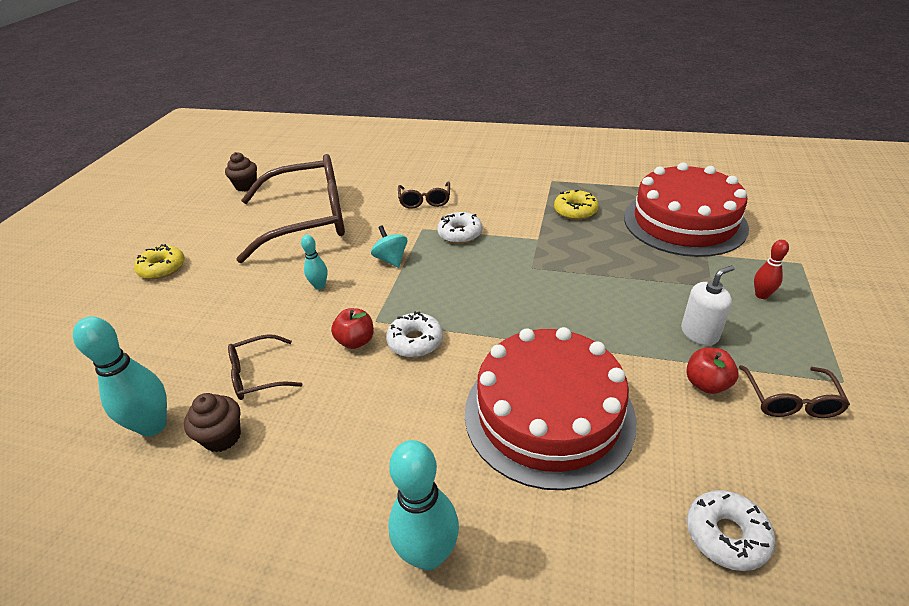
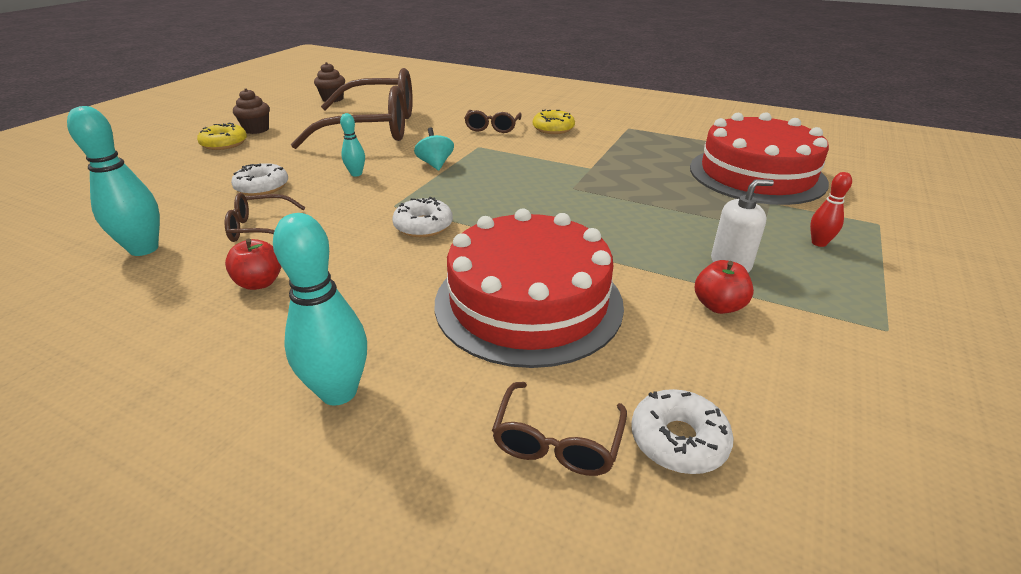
camera: 10 degrees right, 5 degrees down
(222, 437) = (199, 267): brown cupcake -> brown cupcake (256, 129)
(356, 341) = (366, 217): red apple -> red apple (260, 283)
(460, 234) = (513, 154): white donut -> white donut (262, 187)
(575, 211) = (641, 152): yellow donut -> yellow donut (553, 129)
(790, 401) = (813, 336): brown glasses -> brown glasses (557, 442)

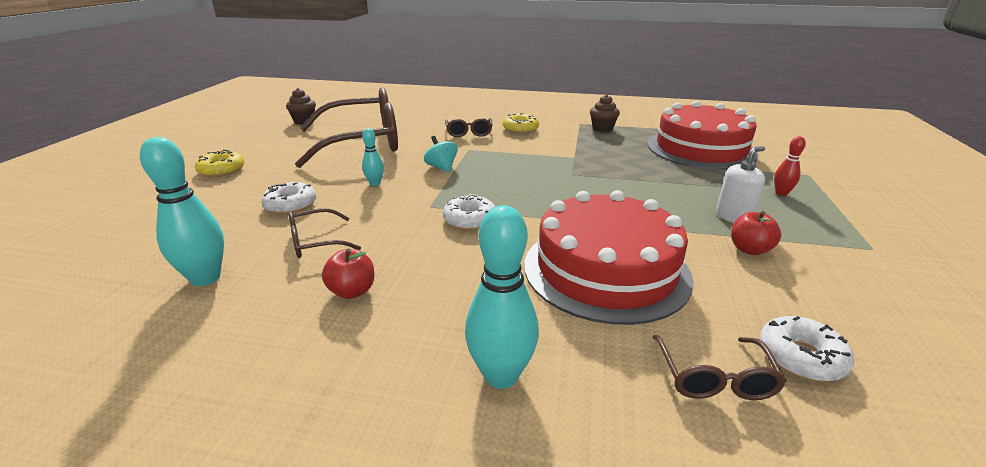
camera: 15 degrees left, 5 degrees down
(256, 129) = (246, 154): brown cupcake -> brown cupcake (602, 129)

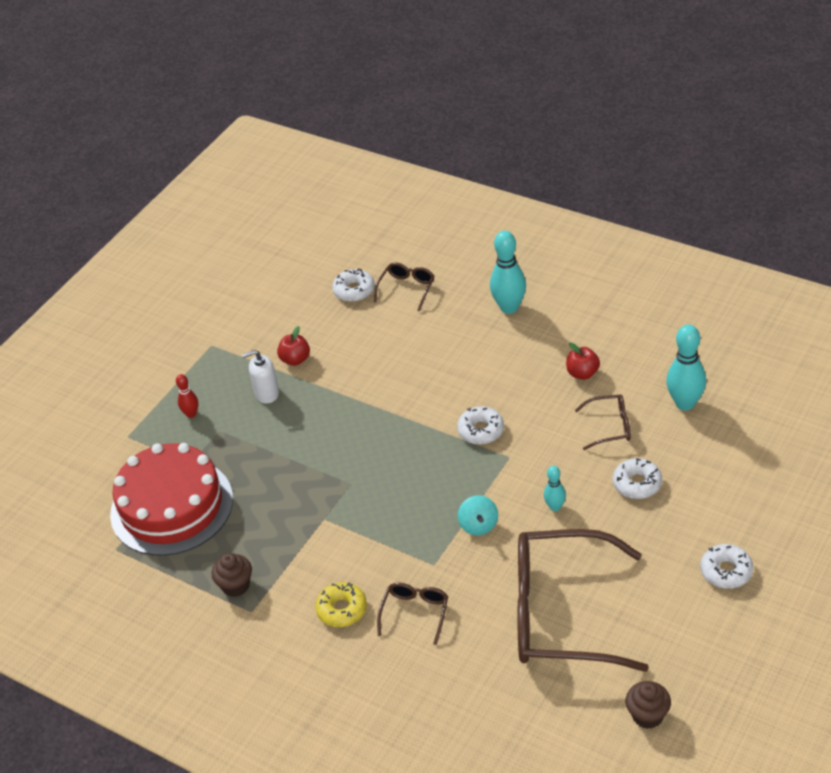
camera: 155 degrees left, 15 degrees up
(222, 170) = (726, 571): yellow donut -> white donut
(606, 270) = (408, 361): red cake -> none

